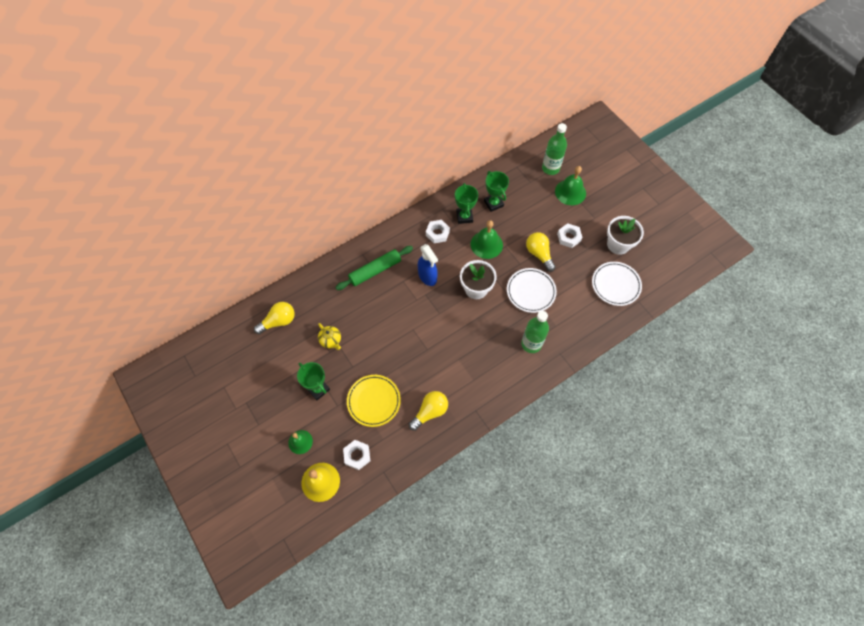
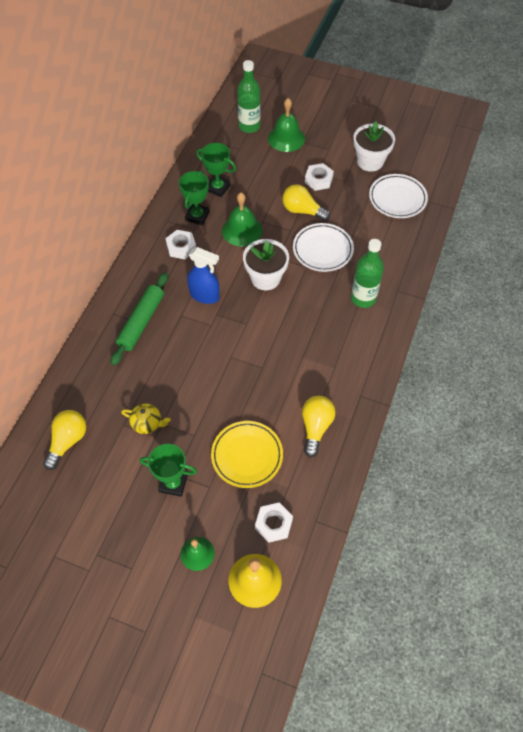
camera: 35 degrees left, 5 degrees down
(464, 217) = (197, 216): green trophy -> green trophy turned 60 degrees clockwise

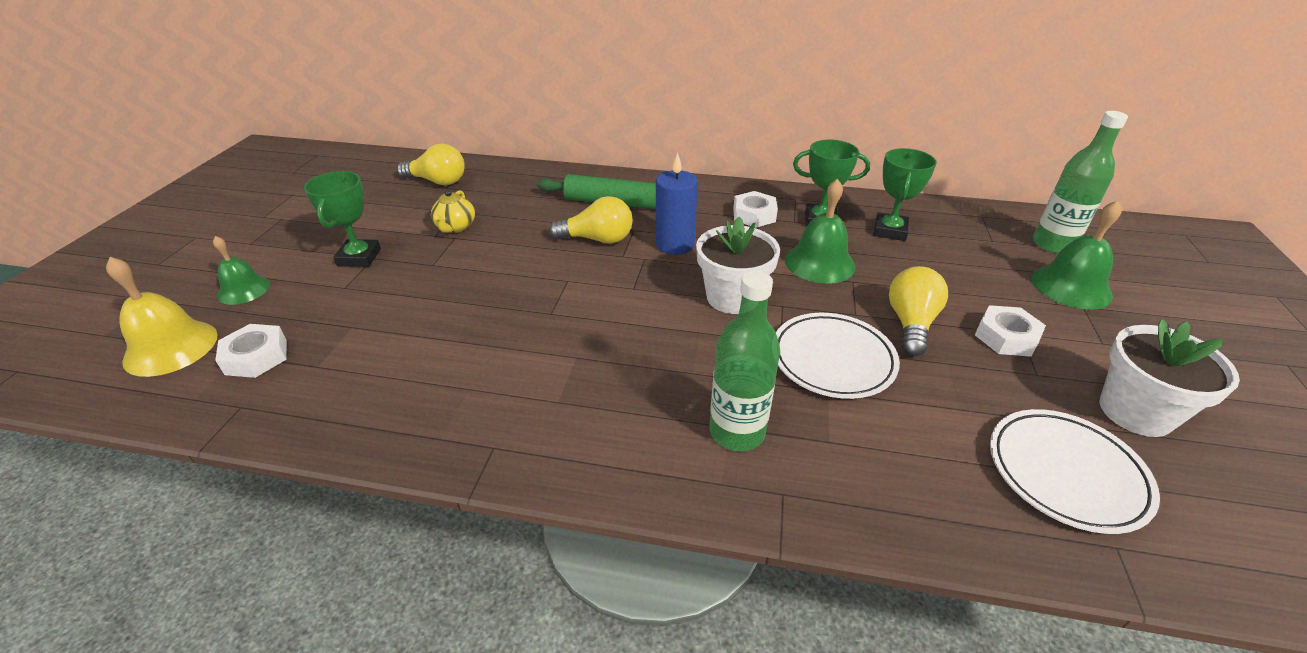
camera: 80 degrees right, 20 degrees down
(205, 295) = (675, 244): blue spray bottle -> blue candle
(247, 455) = (387, 316): yellow plate -> none
(315, 427) = (427, 388): yellow light bulb -> yellow light bulb (597, 239)

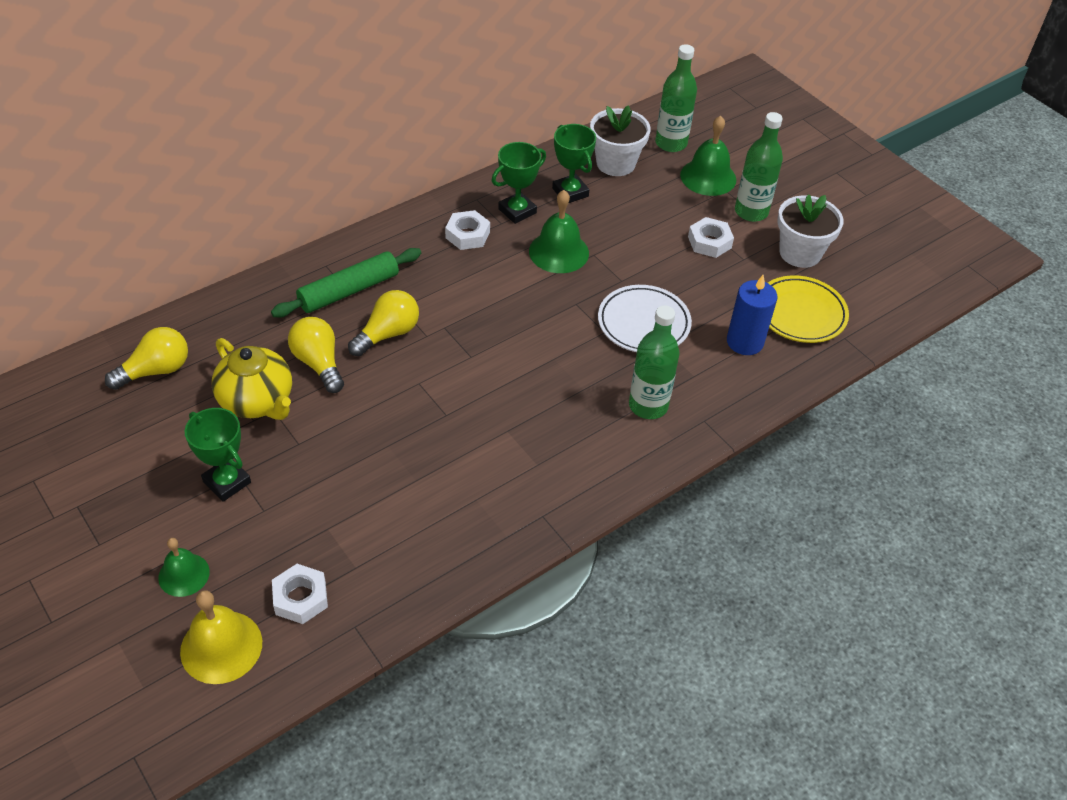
camera: 50 degrees left, 10 degrees up
(455, 227) = (257, 401): yellow teapot -> yellow teapot, size x1.73
(675, 244) = (448, 300): blue candle -> blue candle (745, 342)
(732, 297) = (540, 319): white flower pot -> white flower pot (615, 163)
(910, 324) = (656, 267): yellow light bulb -> yellow light bulb (319, 363)
(1066, 473) = (800, 313): white plate -> yellow plate
(1099, 339) = (751, 212): none -> green bottle

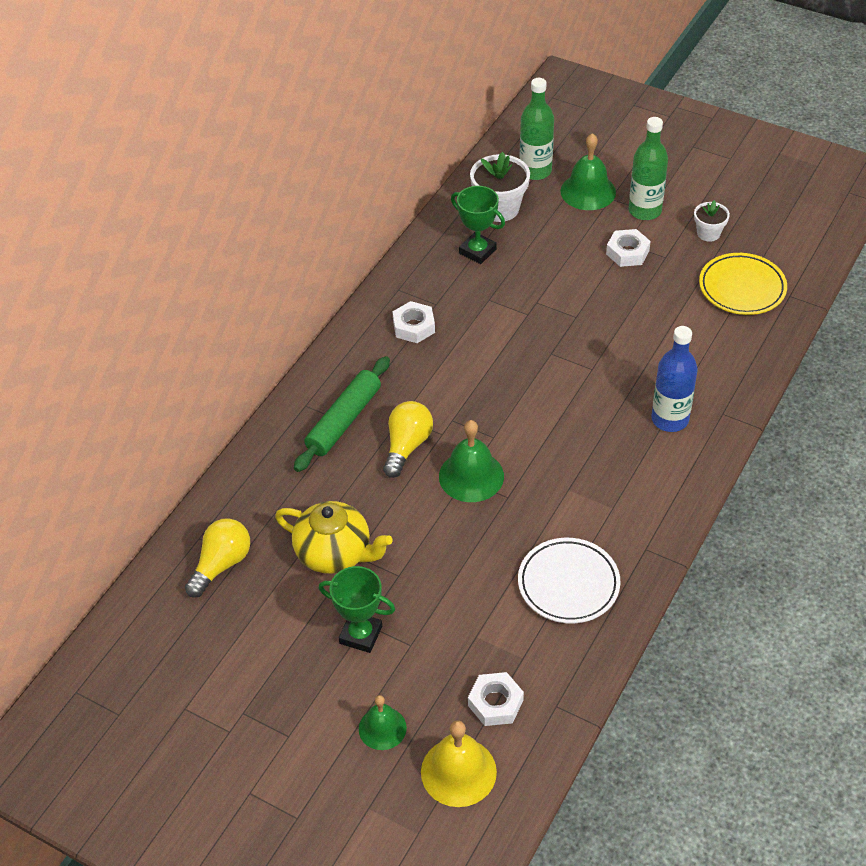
camera: 20 degrees left, 0 degrees up
(319, 363) = (365, 497): yellow light bulb -> none
(517, 211) = (442, 287): green trophy -> none
(559, 252) = (505, 311): green bell -> green bell (471, 476)
(643, 323) = (619, 348): white plate -> white plate (568, 584)
(648, 405) = (670, 419): green bottle -> blue bottle
(745, 342) = (712, 331): blue candle -> none
(800, 253) = (708, 233): white flower pot -> white flower pot, size x0.58

